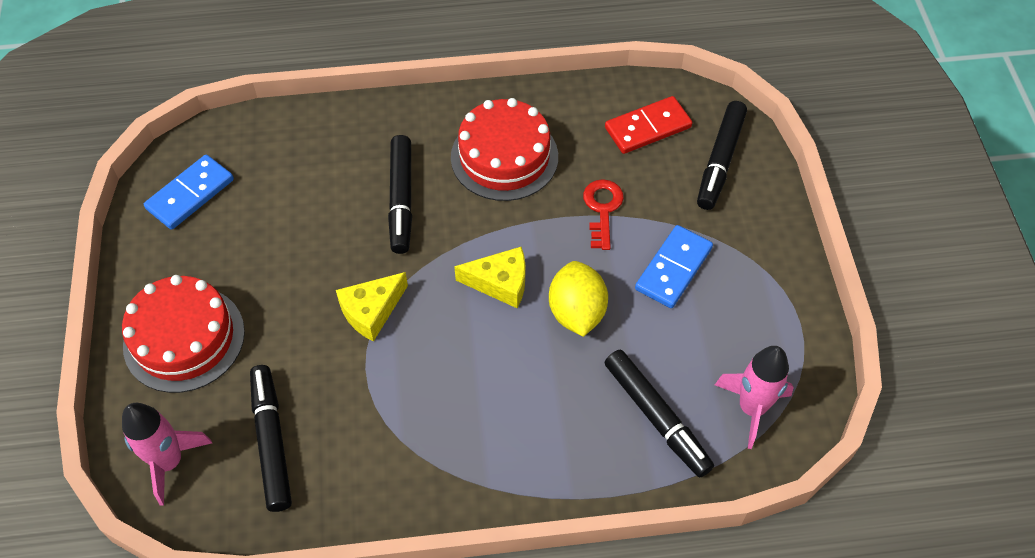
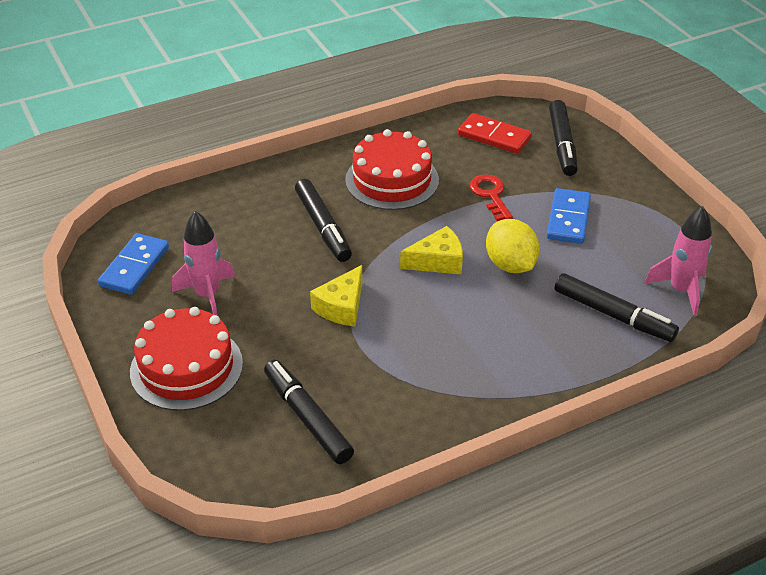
camera: 20 degrees left, 15 degrees down
(169, 462) = (223, 458): pink rocket -> pink rocket (207, 295)
(647, 127) = (494, 136): red domino -> red domino turned 75 degrees clockwise

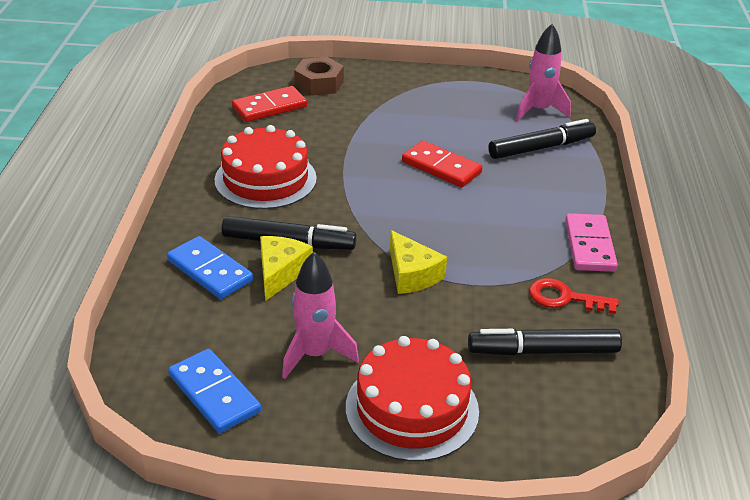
camera: 60 degrees left, 5 degrees down
(437, 261) = (402, 199): yellow cheese -> yellow cheese (280, 273)
(482, 400) = (589, 246): none -> pink domino
(490, 195) = (344, 140): red key -> red key (565, 298)
(510, 265) = (441, 167): yellow lemon -> red domino
(562, 144) = (319, 83): black marker -> brown nut
(568, 219) = (413, 119): blue domino -> blue domino (209, 271)

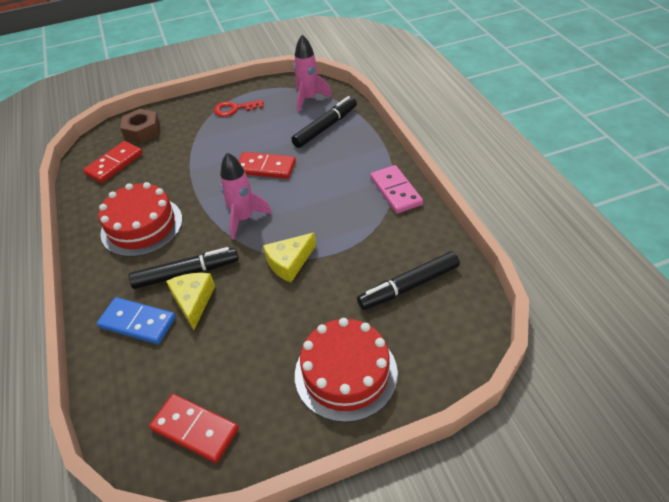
camera: 20 degrees left, 10 degrees up
(214, 393) = (195, 429): blue domino -> red domino
(315, 354) = (254, 360): pink rocket -> pink rocket (244, 219)
(412, 274) = (289, 262): yellow cheese -> yellow cheese turned 105 degrees clockwise
(565, 298) = (401, 238): red key -> red key (234, 109)

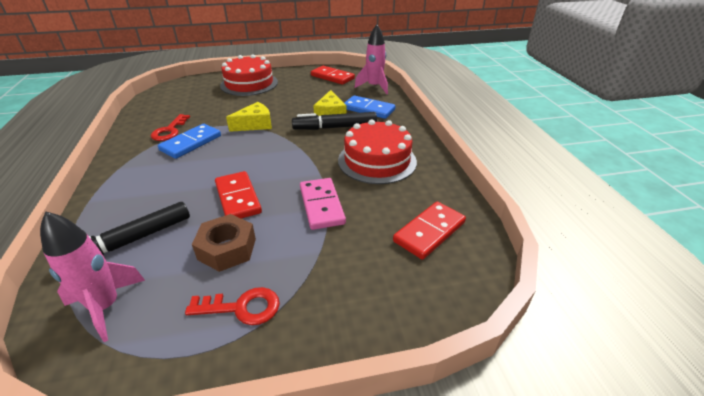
camera: 175 degrees left, 10 degrees down
(142, 131) = (402, 285): brown nut -> brown nut (227, 249)
(244, 219) = (280, 154): pink rocket -> pink rocket (374, 87)
(266, 167) = (238, 198): red domino -> red domino turned 45 degrees clockwise
(347, 220) = (191, 143): none -> blue domino
(387, 235) = (170, 131): none -> red key
(395, 191) = (129, 158): pink domino -> pink domino (322, 205)
(408, 286) = (184, 106): black marker -> none

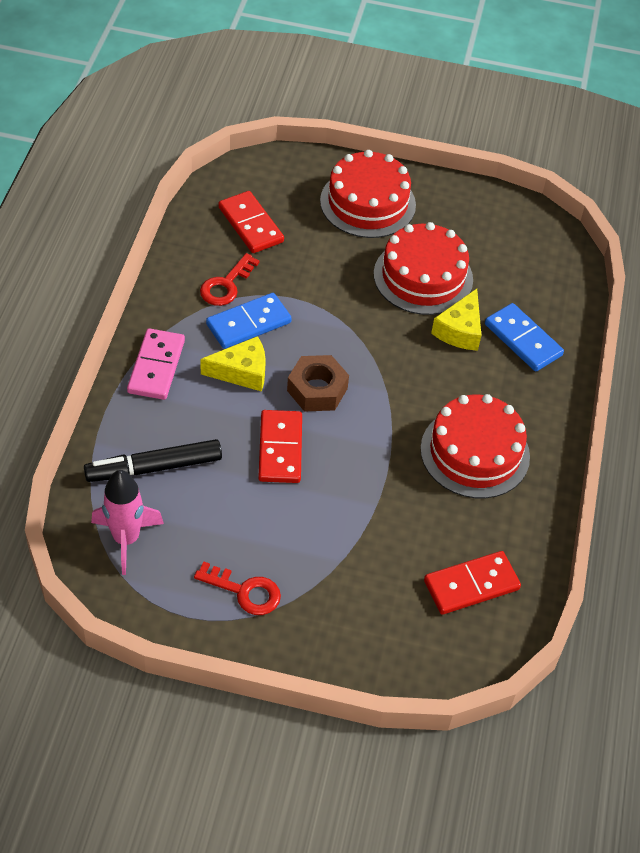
camera: 20 degrees right, 15 degrees up
(227, 249) = (249, 518): brown nut -> brown nut (317, 389)
(255, 124) = (343, 314): yellow cheese -> yellow cheese (242, 372)
(296, 101) = (423, 277): none -> red cake
(322, 205) = (371, 499): pink domino -> pink domino (156, 366)
(332, 77) = (509, 231): red domino -> red domino (250, 225)
(335, 127) = (452, 363): black marker -> none
(374, 87) = (564, 285): pink rocket -> none

